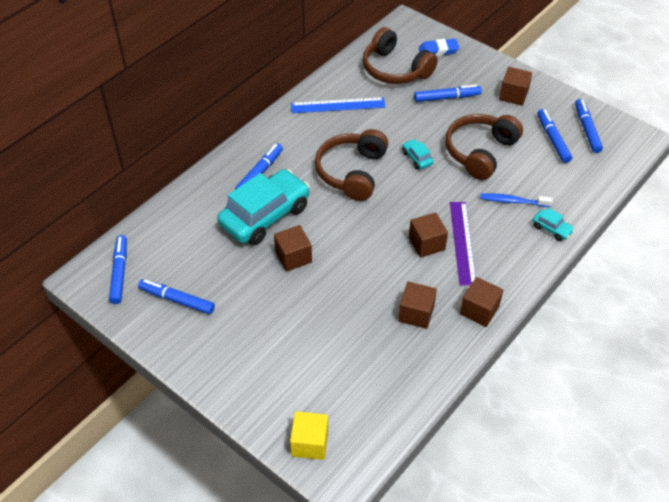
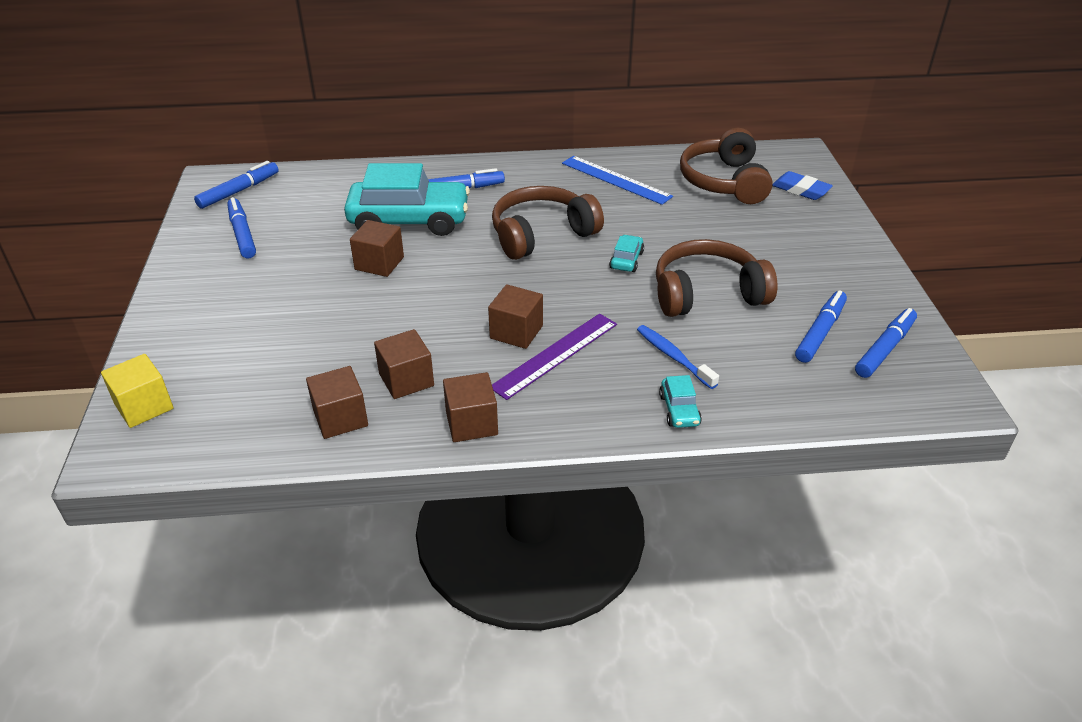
camera: 45 degrees right, 10 degrees down
(447, 98) = (745, 231): blue marker -> none
(513, 95) = (833, 268): brown cube -> brown cube (340, 418)

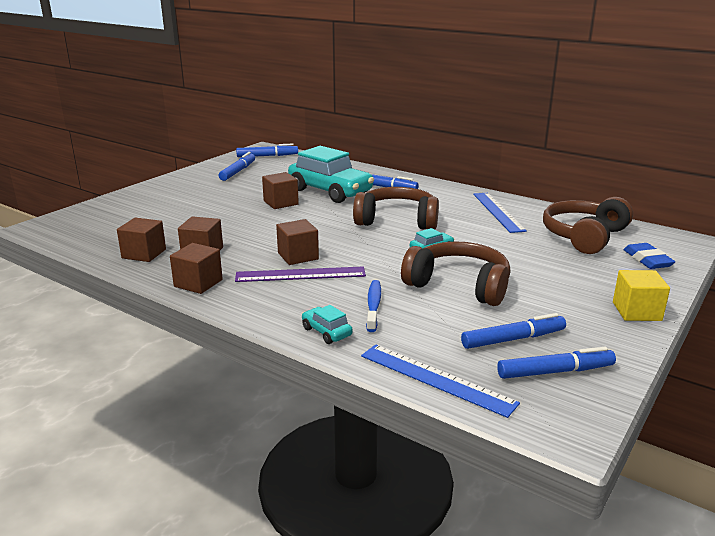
camera: 40 degrees right, 15 degrees down
(144, 406) = (79, 216): yellow cube -> yellow cube (636, 311)
(679, 410) = (326, 332): turquoise car -> turquoise car turned 105 degrees clockwise
(823, 406) = (436, 379): none -> blue ruler

